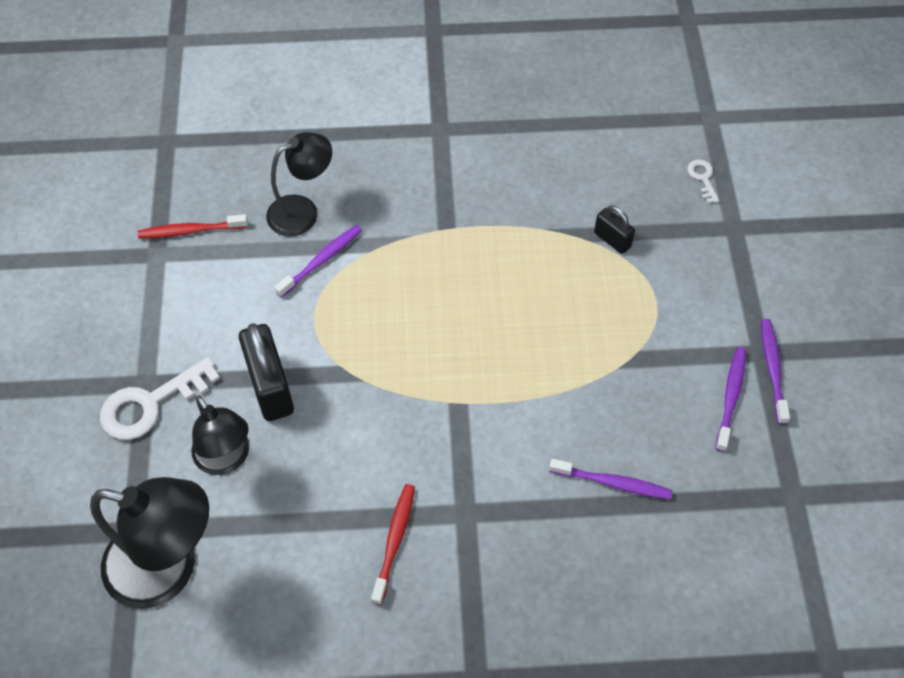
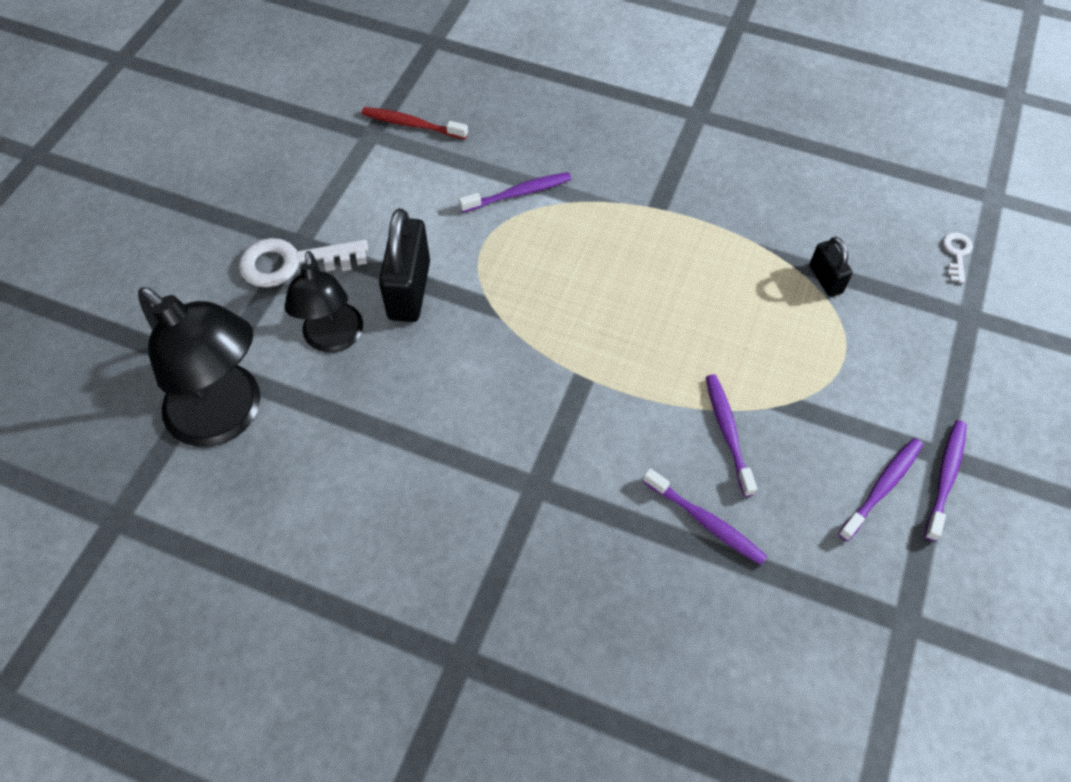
camera: 25 degrees right, 0 degrees up
(303, 211) = (524, 143): black lamp -> none
(394, 541) = (450, 483): red toothbrush -> none
(595, 402) = (727, 432): none -> purple toothbrush

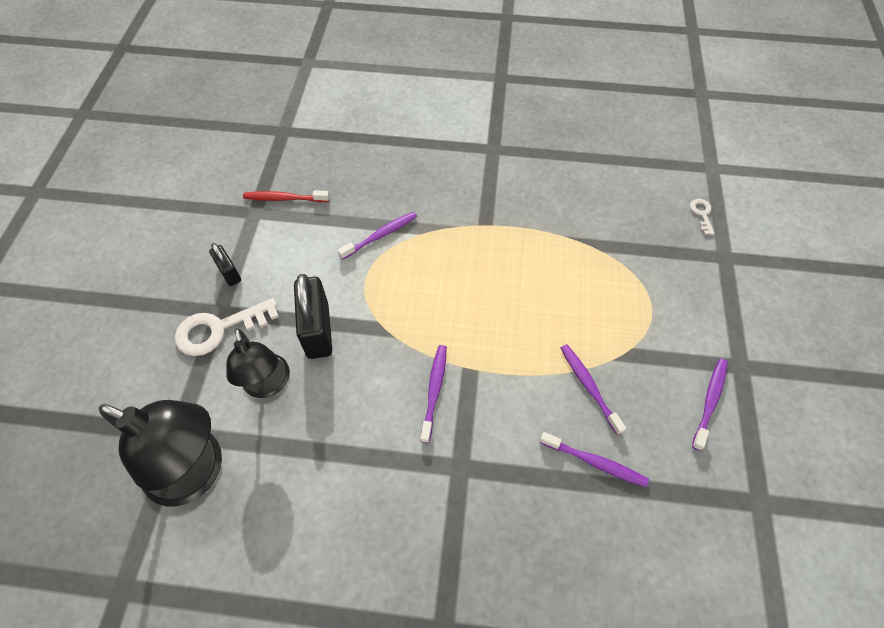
camera: 15 degrees left, 0 degrees up
(825, 279) = (620, 252): black padlock -> black padlock (229, 273)
(945, 477) = (749, 382): purple toothbrush -> purple toothbrush (434, 391)

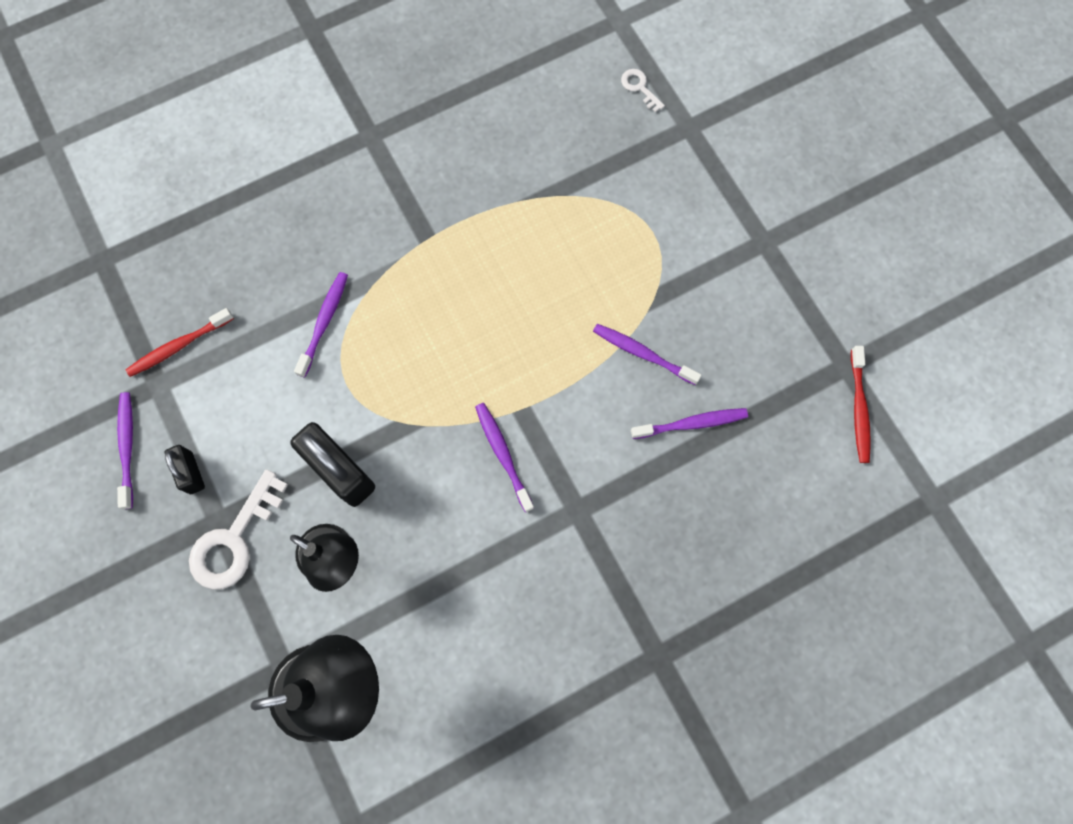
camera: 35 degrees left, 15 degrees up
(229, 273) = (191, 473): black padlock -> black padlock turned 45 degrees clockwise
(709, 401) = (756, 297): purple toothbrush -> purple toothbrush (127, 447)
(753, 545) = (859, 408): none -> red toothbrush

